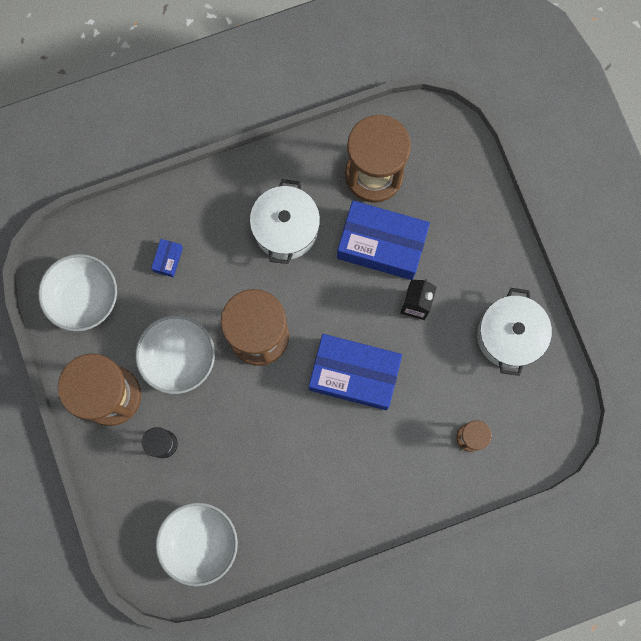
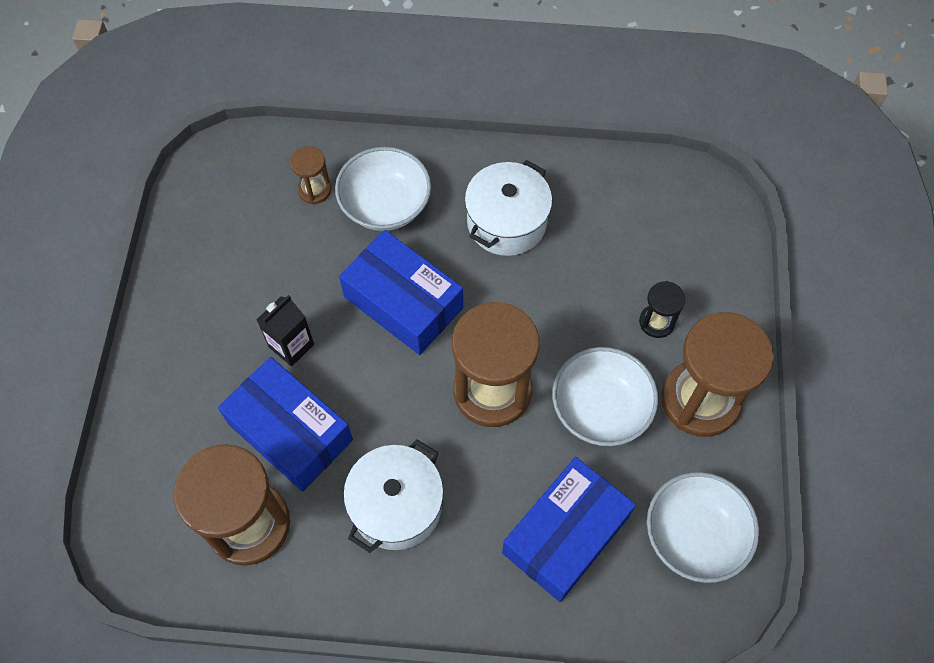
camera: 155 degrees left, 15 degrees down
(168, 259) = (565, 535): blue box -> blue box, size x2.47
(200, 542) = (654, 210): white bowl -> white bowl (385, 204)
(509, 336) = (209, 268): white pot -> white pot (506, 222)

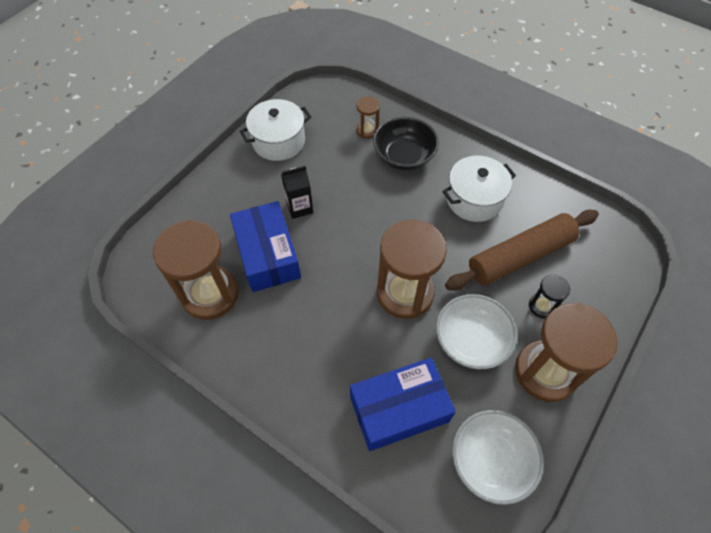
camera: 30 degrees right, 5 degrees down
(385, 204) = (404, 156): white bowl -> black bowl
(396, 505) = (302, 330): white pot -> white pot (278, 141)
(403, 302) = (381, 215): blue box -> none
(600, 271) = (520, 256): none -> brown rolling pin

